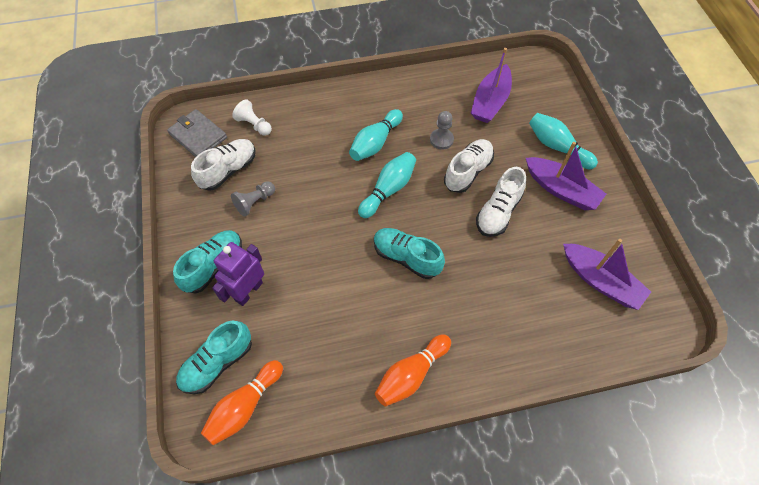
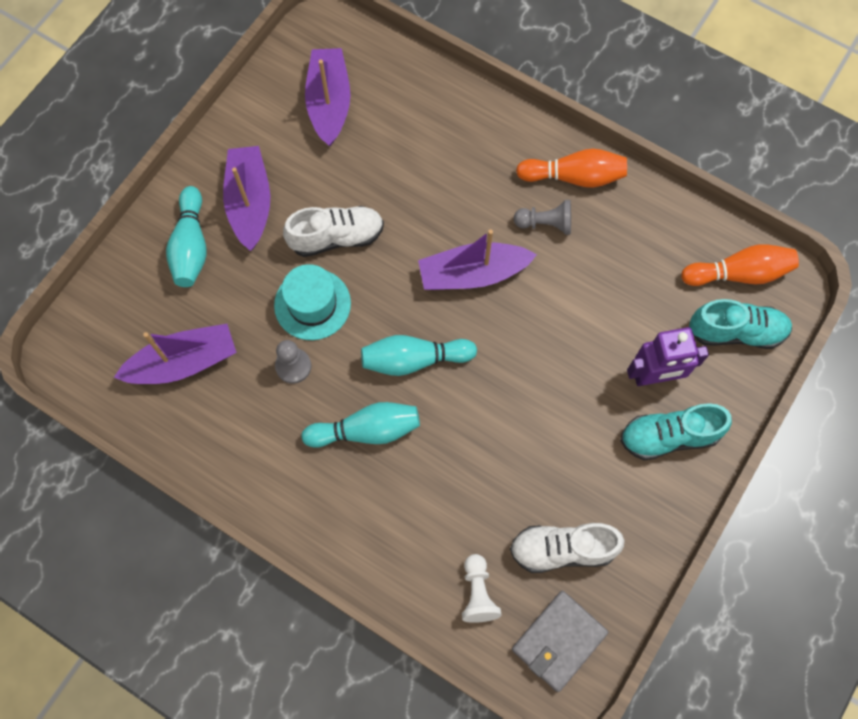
camera: 135 degrees left, 10 degrees up
(198, 136) = (559, 641): grey wallet -> grey wallet turned 45 degrees clockwise
(255, 202) = (567, 476): grey pawn -> grey pawn (545, 223)
(406, 257) = (473, 274): turquoise shoe -> purple boat
(468, 172) = (312, 304): white shoe -> turquoise hat

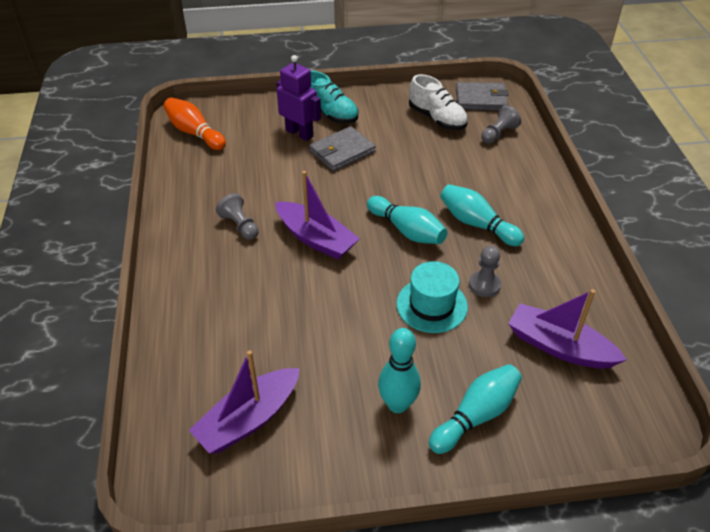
camera: 130 degrees left, 25 degrees down
(250, 203) = (397, 404): purple boat -> turquoise bowling pin
(336, 237) = (367, 327): white shoe -> none
(478, 593) = (498, 134): white pawn -> grey pawn
(574, 177) = (187, 232): orange bowling pin -> none
(585, 395) = (342, 152): none -> grey wallet
(736, 332) = (236, 118): turquoise shoe -> none

